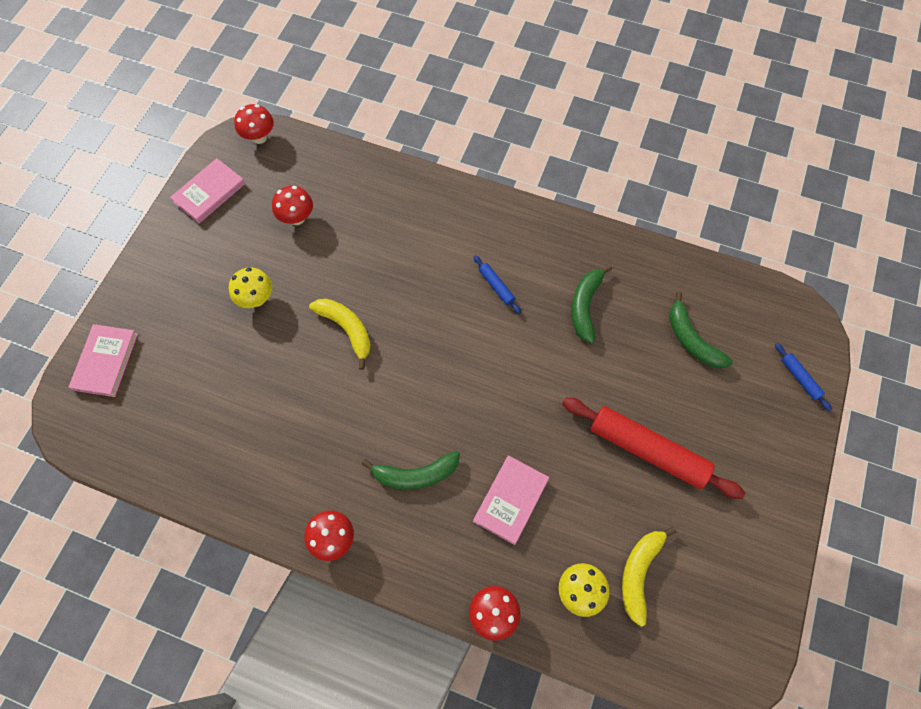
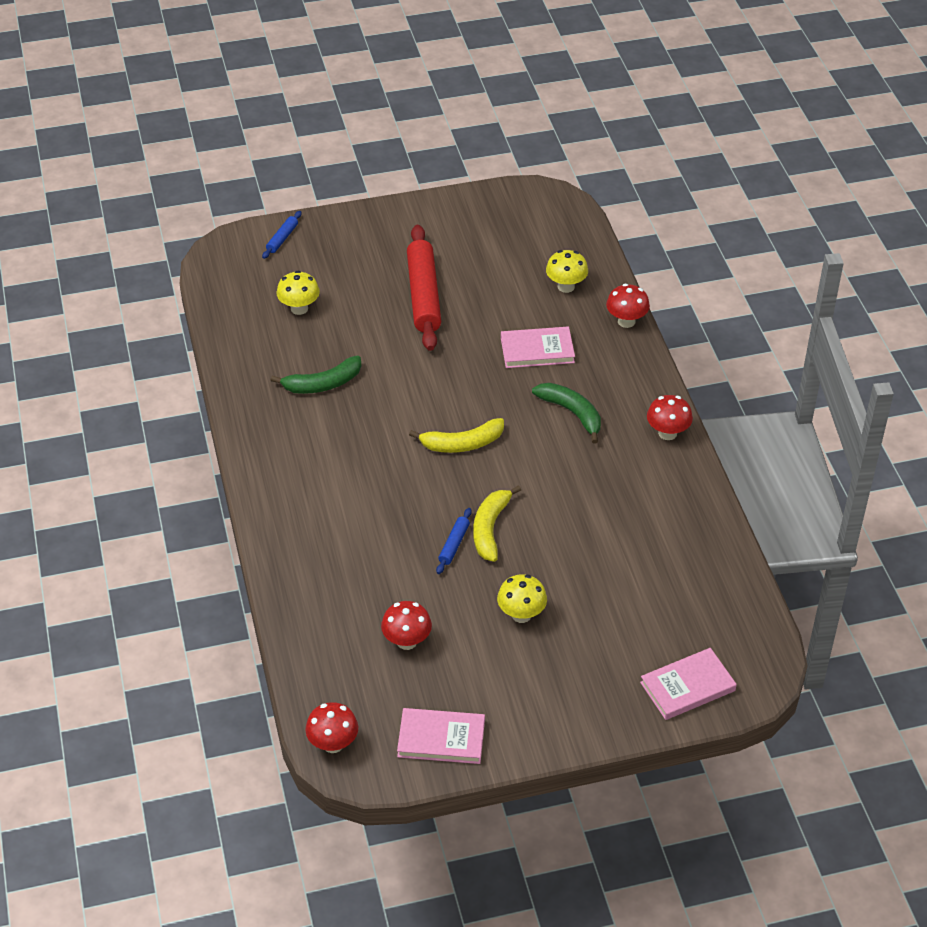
camera: 125 degrees left, 20 degrees down
(496, 286) = (354, 450): blue rolling pin -> blue rolling pin (454, 544)
(639, 573) = (522, 263): yellow banana -> yellow banana (462, 444)
(691, 339) = (299, 308): green banana -> yellow mushroom

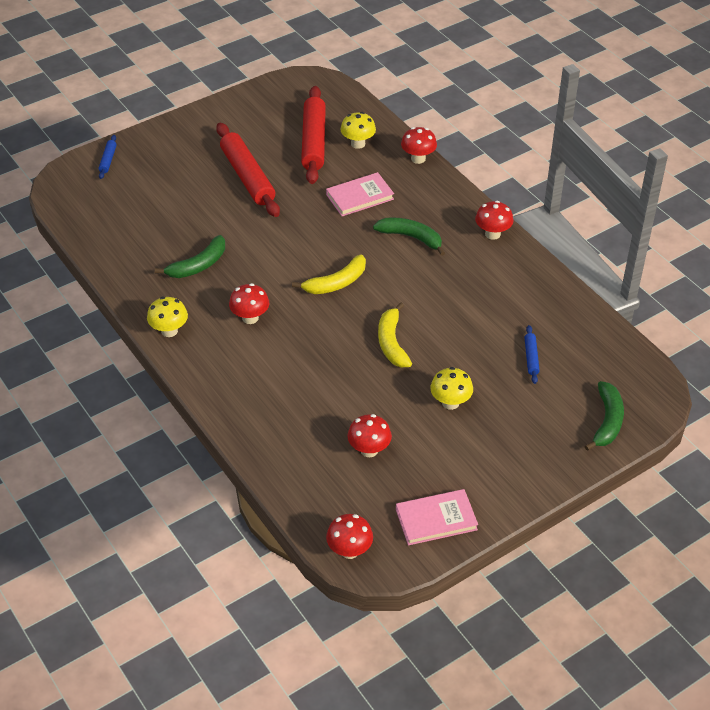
camera: 20 degrees left, 0 degrees up
(299, 308) = (149, 211): yellow mushroom -> yellow mushroom (169, 331)
(350, 458) = (250, 318): none -> red mushroom
(454, 544) = (369, 363): blue rolling pin -> blue rolling pin (531, 357)
(517, 272) = (314, 142): none -> red rolling pin
(687, 687) = (607, 421): pink book -> green banana

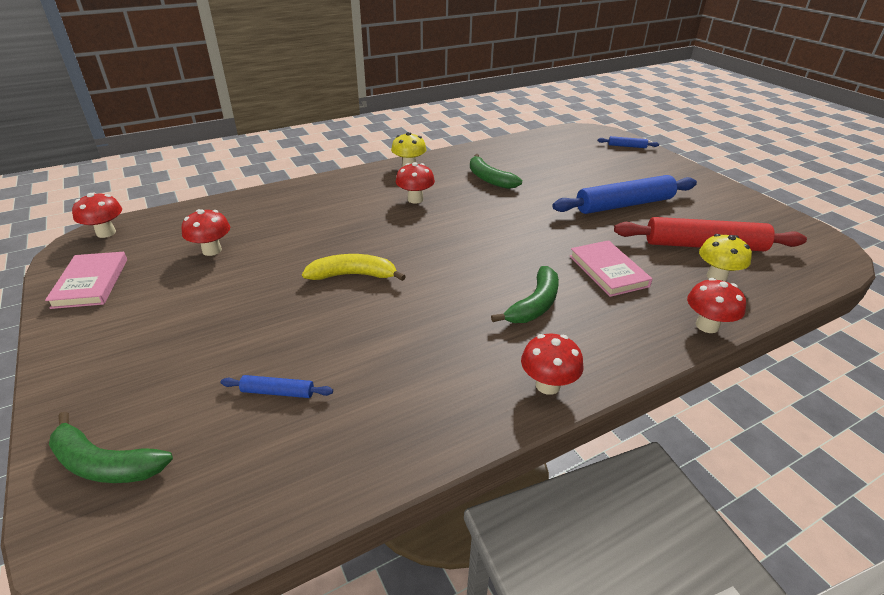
camera: 95 degrees right, 10 degrees down
(248, 177) = (624, 205): red rolling pin -> blue rolling pin
(336, 283) = (456, 246): yellow banana -> none
(450, 402) = (240, 308): yellow mushroom -> none

